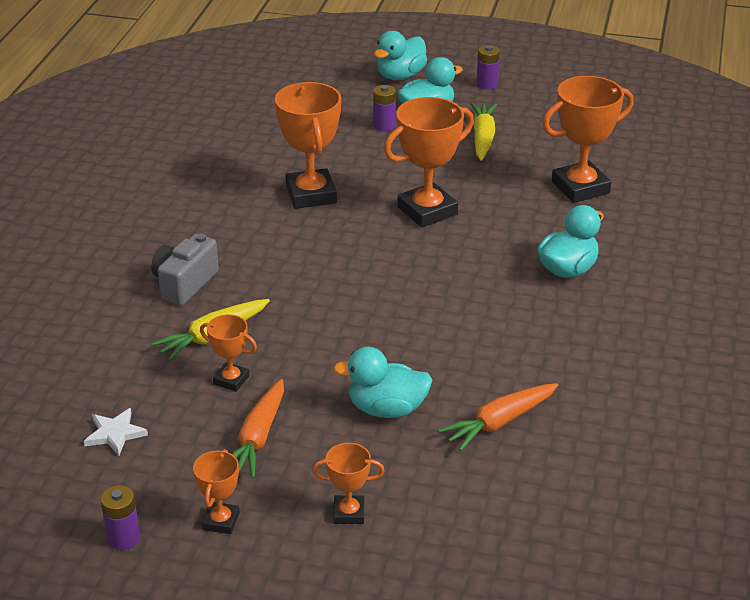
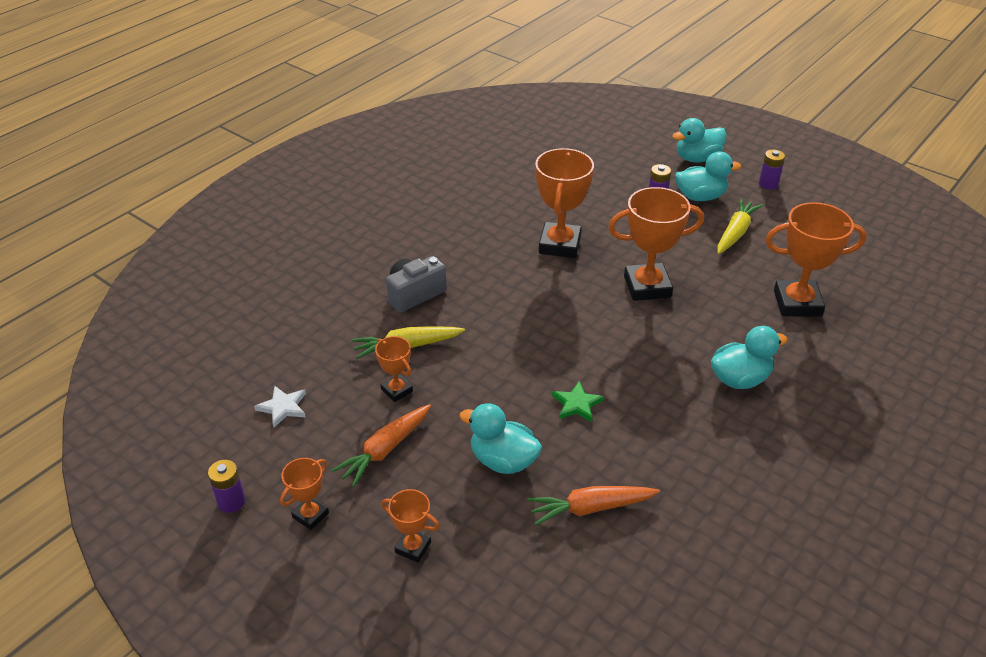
camera: 25 degrees right, 5 degrees up
(427, 337) = (577, 404): none -> green star

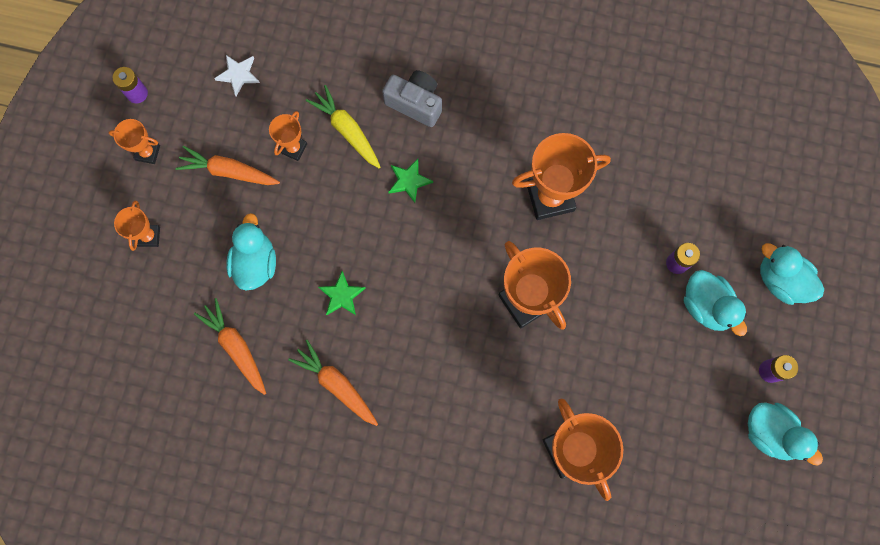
camera: 65 degrees right, 35 degrees up
(488, 321) = (409, 181): none -> green star
(670, 438) = (336, 384): none -> orange carrot
(735, 233) = (658, 360): yellow carrot -> none
(740, 379) = (435, 422): turquoise duck -> turquoise duck (770, 433)

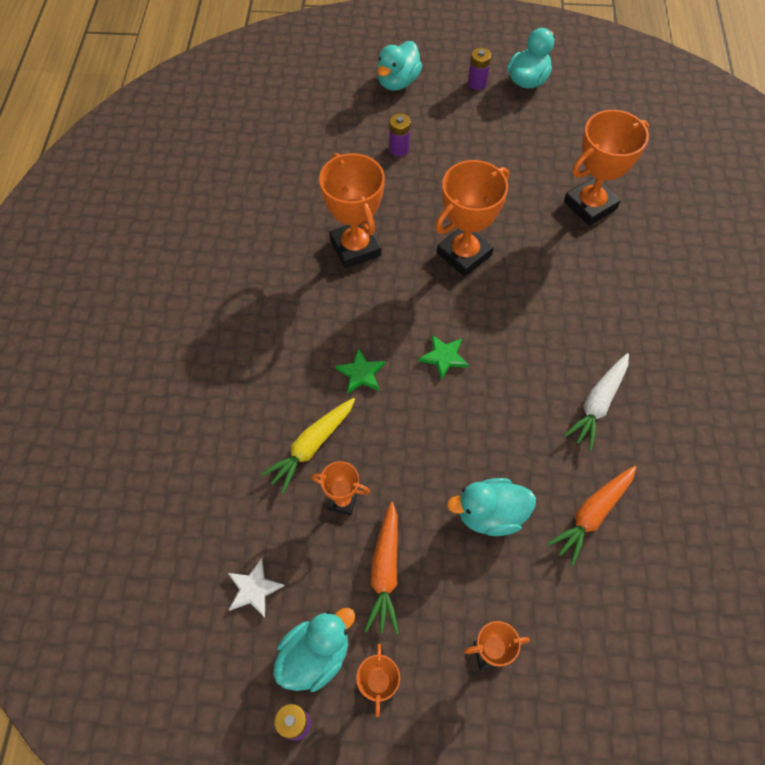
camera: 100 degrees left, 15 degrees down
(336, 384) = (598, 404): orange carrot -> white carrot
(341, 295) = (503, 416): green star -> green star (444, 357)
(415, 103) = (269, 382): grey camera -> none
(706, 306) = (433, 126): turquoise duck -> turquoise duck (315, 655)

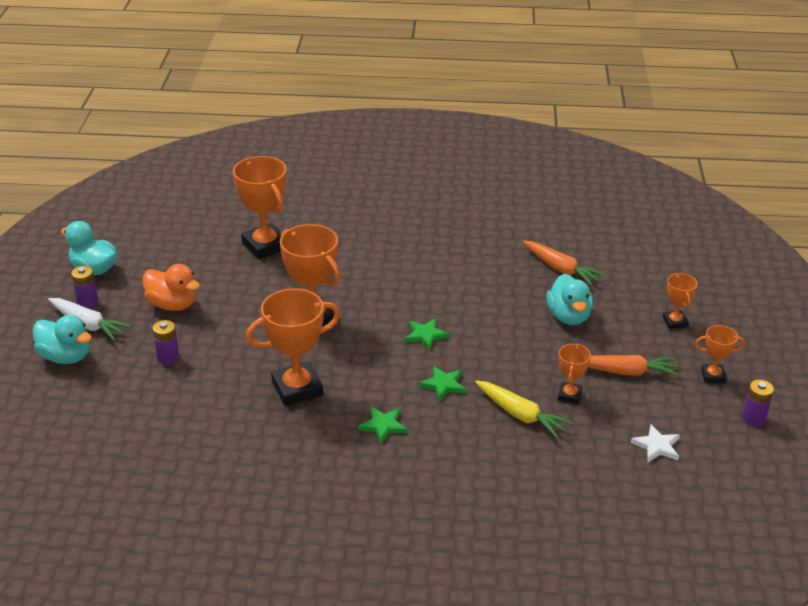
camera: 90 degrees left, 25 degrees down
(300, 319) = (383, 426): none -> green star
(315, 655) = (700, 409): turquoise duck -> none
(478, 142) = (172, 305): none -> orange duck
(598, 404) = (467, 258): white carrot -> white carrot (88, 324)

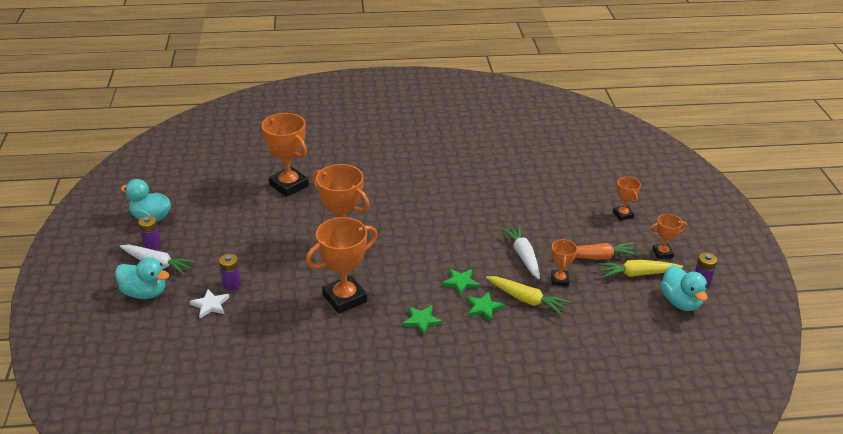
camera: 10 degrees left, 0 degrees up
(172, 305) = (225, 240): orange duck -> none
(425, 335) = (435, 244): green star -> green star (483, 308)
(531, 361) = (523, 256): none -> white carrot
(561, 269) = (526, 182): orange carrot -> none
(568, 316) = (542, 218): turquoise duck -> turquoise duck (680, 302)
(657, 446) = (636, 312): white star -> white star (210, 305)
(672, 398) = (637, 274): none -> yellow carrot

